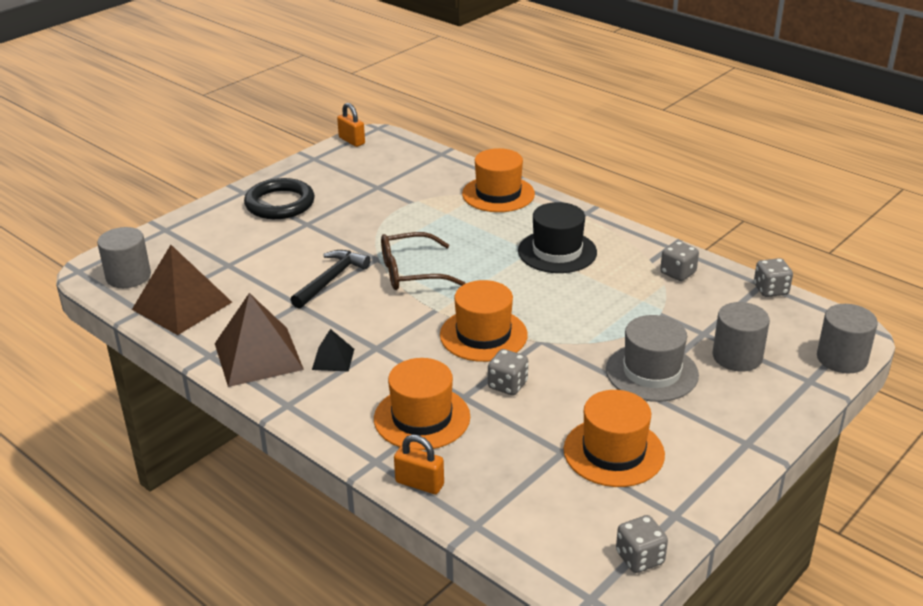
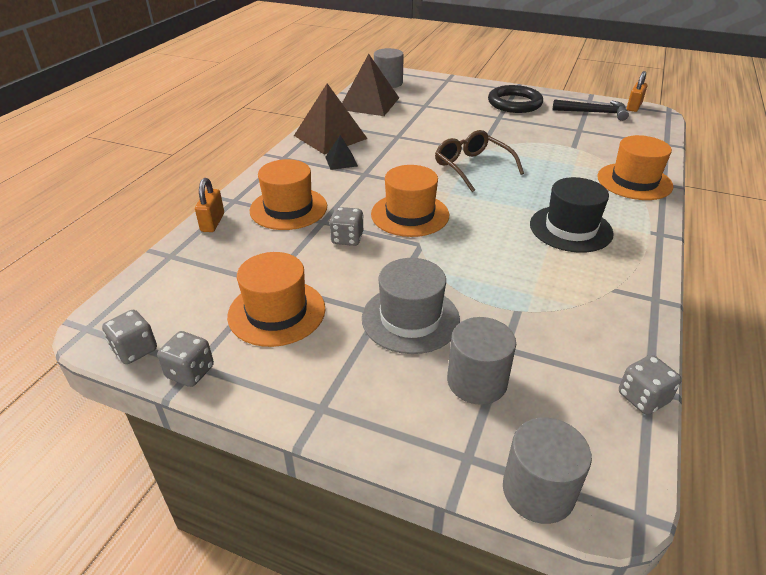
camera: 70 degrees right, 5 degrees up
(331, 279) = (436, 140): black hammer -> black hammer (594, 112)
(678, 273) = (607, 312): grey dice -> grey dice (190, 372)

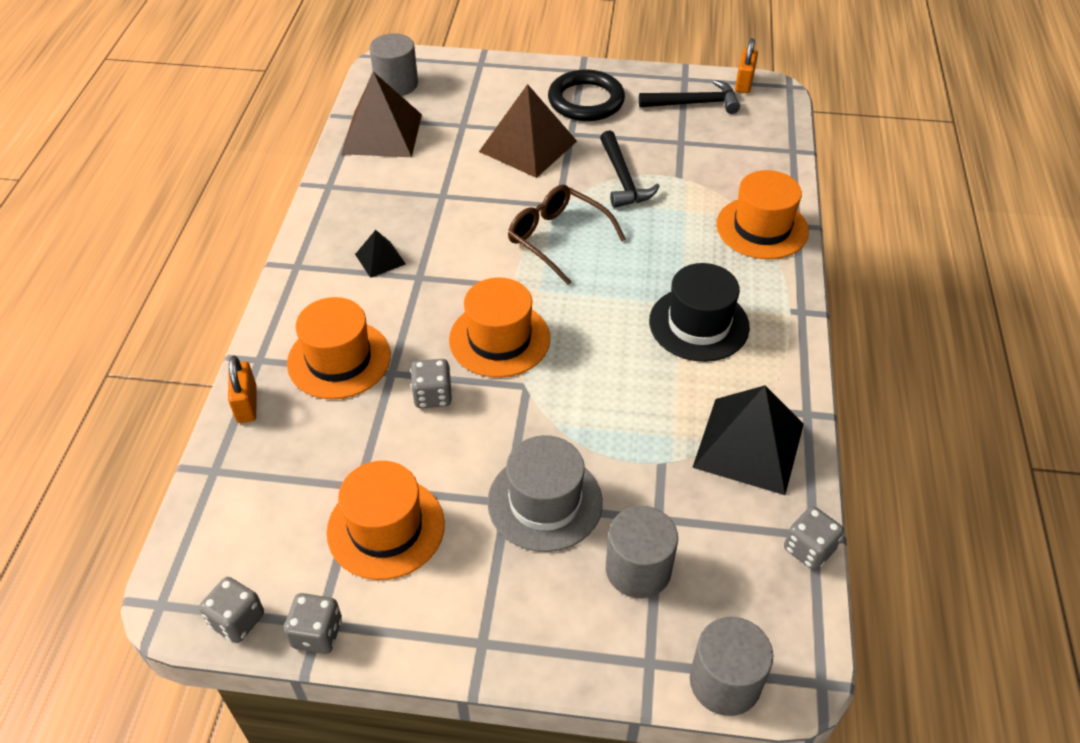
camera: 15 degrees left, 10 degrees up
(330, 137) = (349, 213): brown pyramid -> brown pyramid (528, 146)
(530, 143) = (623, 179): none -> black hammer
(598, 311) = (749, 445): none -> black pyramid

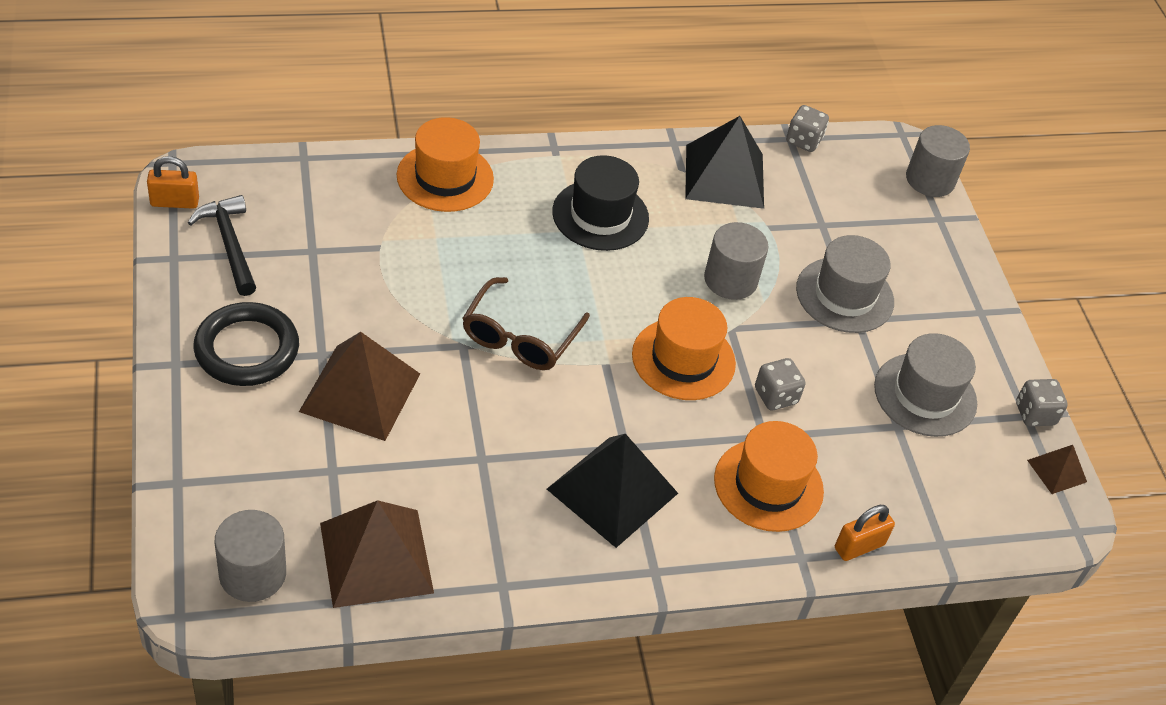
camera: 115 degrees left, 0 degrees up
(237, 620) = (1057, 471): grey dice -> brown pyramid
(380, 259) = (612, 491): black pyramid -> black pyramid, size x2.05
(386, 528) = (925, 395): orange hat -> grey hat
(623, 179) = (398, 294): black hammer -> none
(638, 569) = (872, 231): grey cylinder -> grey cylinder (730, 280)

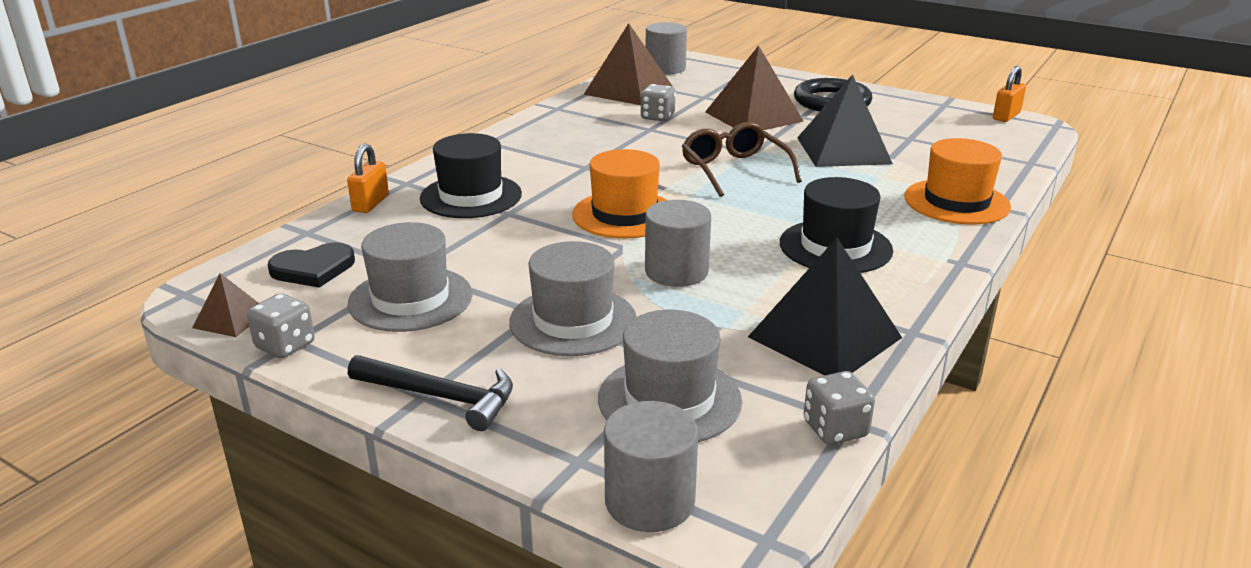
camera: 140 degrees right, 20 degrees down
(229, 244) = (942, 119): black hammer -> black hammer (441, 397)
(612, 491) = (561, 151): black pyramid -> black pyramid (843, 150)
(768, 485) = (471, 196): orange hat -> black hat
(775, 396) = (531, 233): grey dice -> grey dice (657, 117)
(858, 211) = (669, 399): none -> grey hat
(968, 485) = (313, 269): none -> black heart

